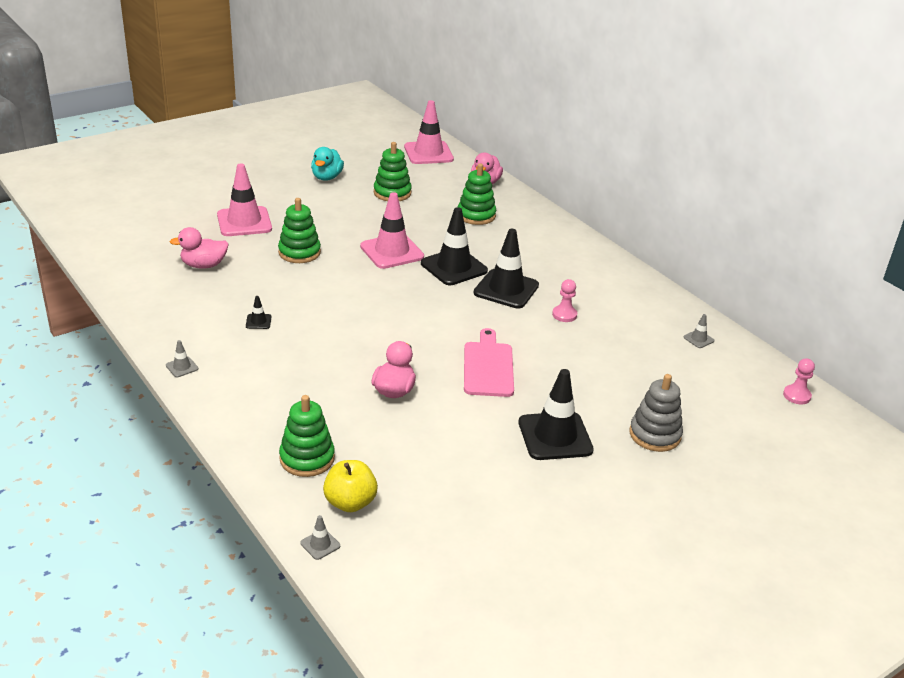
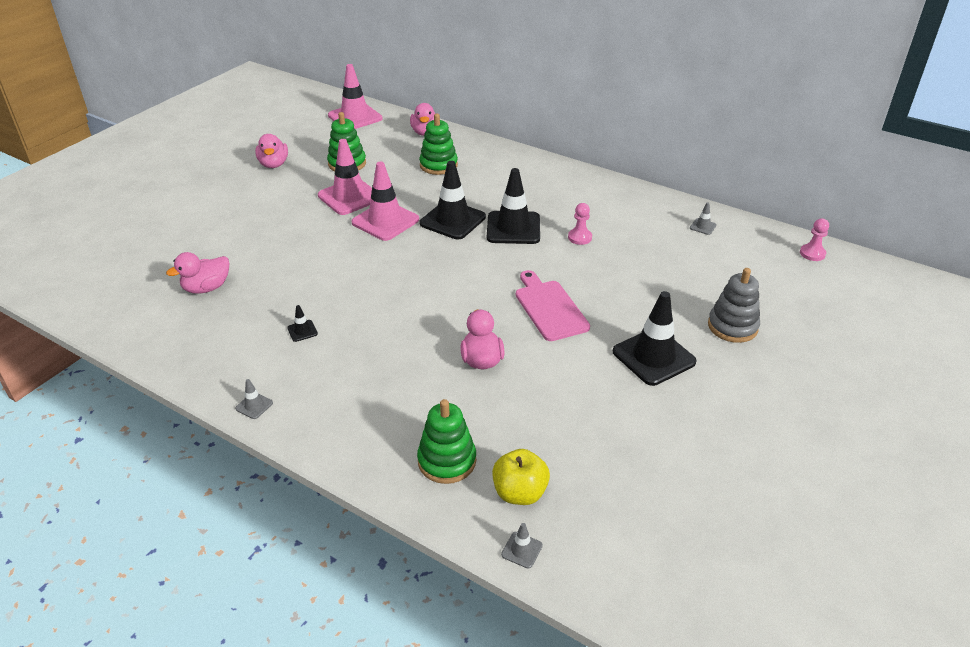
camera: 20 degrees left, 5 degrees up
(244, 222) = (220, 231): pink traffic cone -> pink traffic cone (349, 197)
(299, 252) = (296, 247): green stacking toy -> none
(327, 177) = (274, 164): turquoise duck -> pink duck

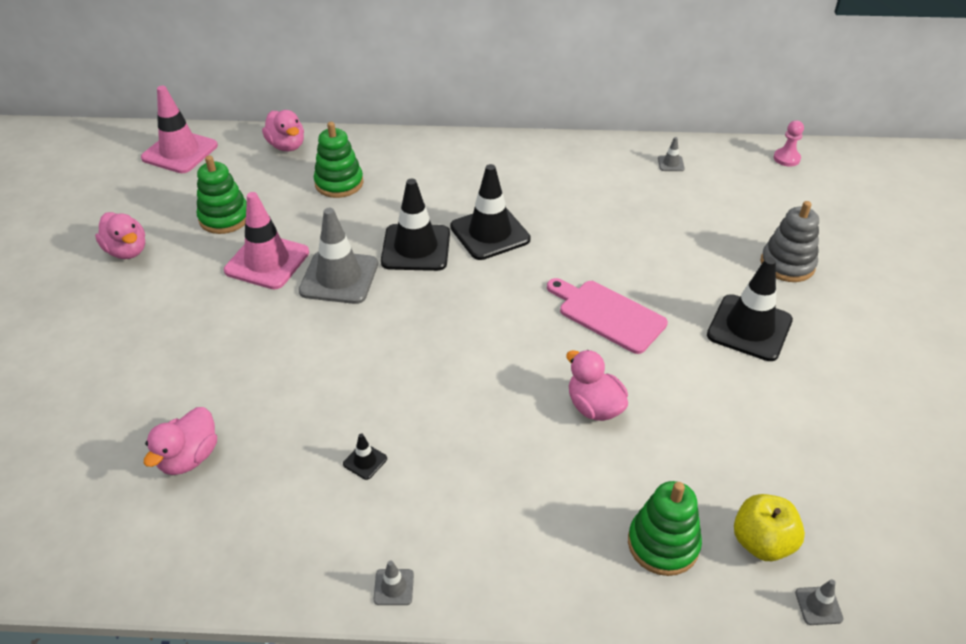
camera: 30 degrees left, 5 degrees up
(385, 221) = (339, 277): pink traffic cone -> grey traffic cone
(580, 237) = (567, 219): pink pawn -> none

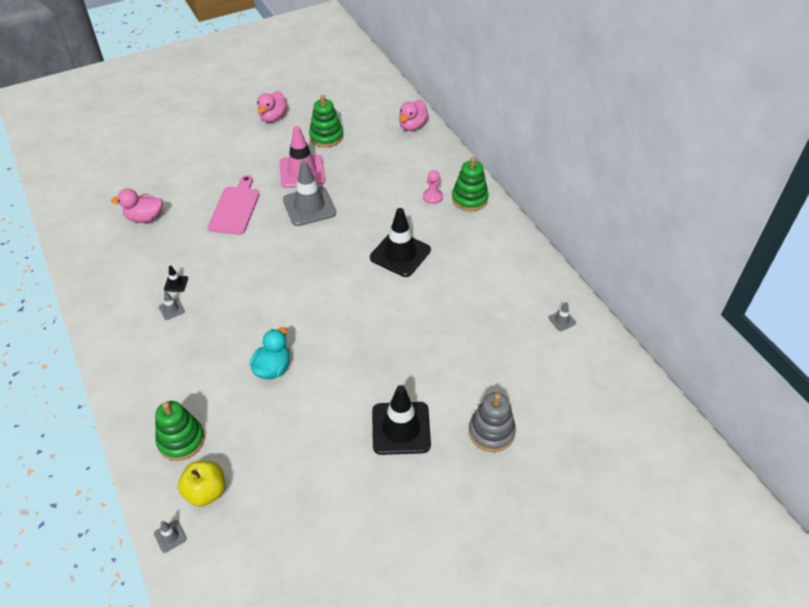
camera: 60 degrees right, 5 degrees up
(180, 152) = (370, 89): pink traffic cone -> none
(339, 183) = (395, 165): green stacking toy -> green stacking toy (469, 199)
(393, 587) = (101, 332): grey traffic cone -> grey traffic cone (171, 309)
(416, 248) = (359, 226): black traffic cone -> none
(594, 407) = (273, 368): pink duck -> turquoise duck
(607, 314) = (361, 344): pink cutting board -> pink cutting board (235, 208)
(786, 158) = (636, 393): pink pawn -> pink pawn (432, 197)

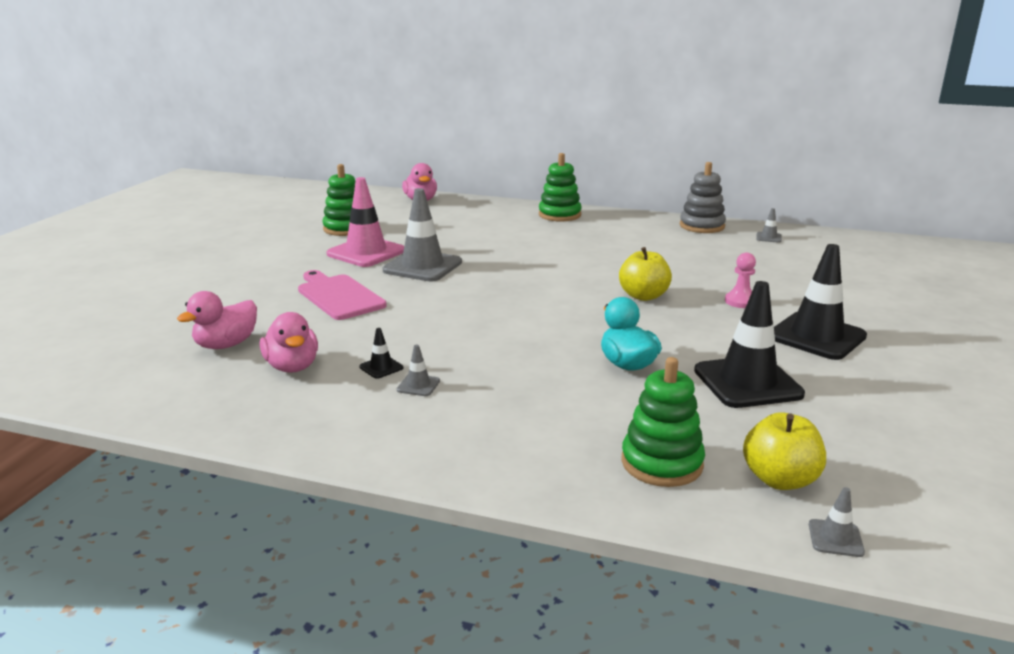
camera: 45 degrees left, 25 degrees down
(273, 117) = (256, 236): pink duck -> pink duck (292, 367)
(374, 320) = (643, 296): none -> yellow apple
(400, 254) = (573, 257): black traffic cone -> black traffic cone (747, 382)
(432, 197) = (527, 224): pink pawn -> pink pawn (740, 301)
(491, 432) = (872, 303): grey stacking toy -> grey stacking toy (702, 226)

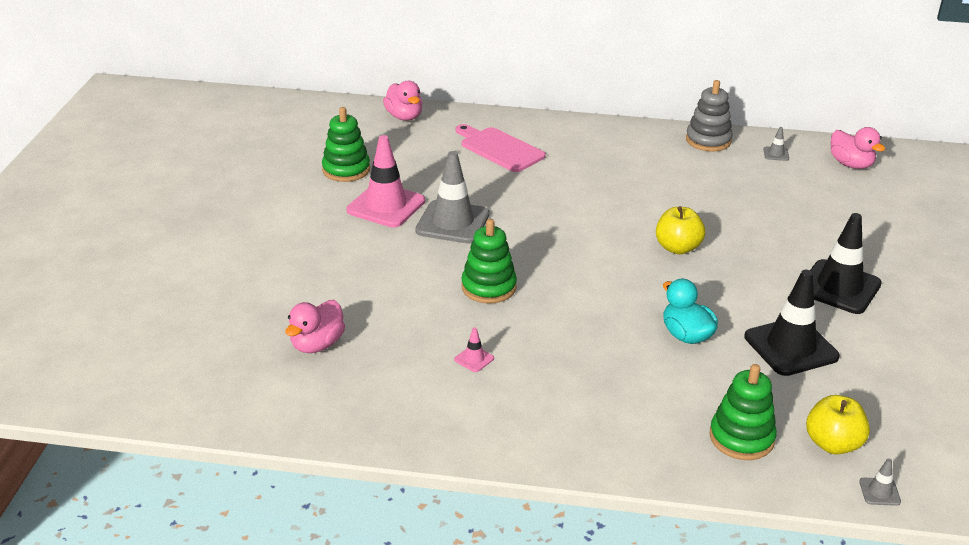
camera: 10 degrees left, 10 degrees up
(292, 367) = (394, 365): pink duck -> pink duck (851, 164)
(338, 296) = (389, 271): pink cutting board -> pink cutting board (499, 149)
(381, 367) = (474, 359): black traffic cone -> pink traffic cone
(418, 385) = (516, 377): grey traffic cone -> none
(559, 215) = (560, 132): green stacking toy -> green stacking toy (488, 287)
(740, 301) = (766, 248): pink pawn -> none

